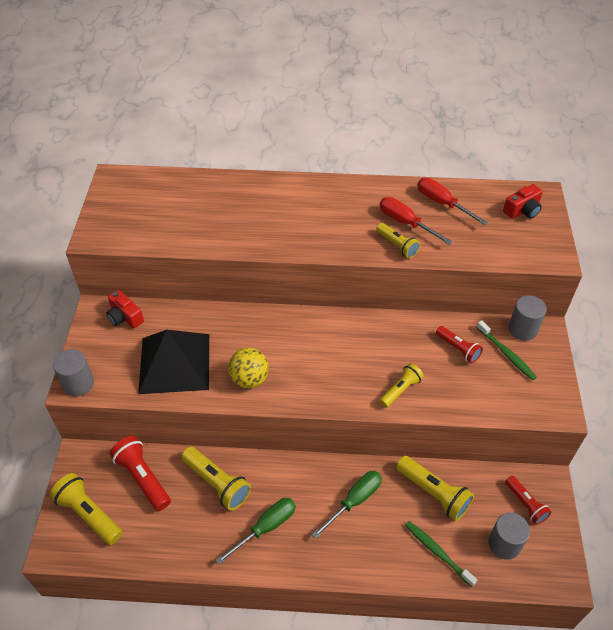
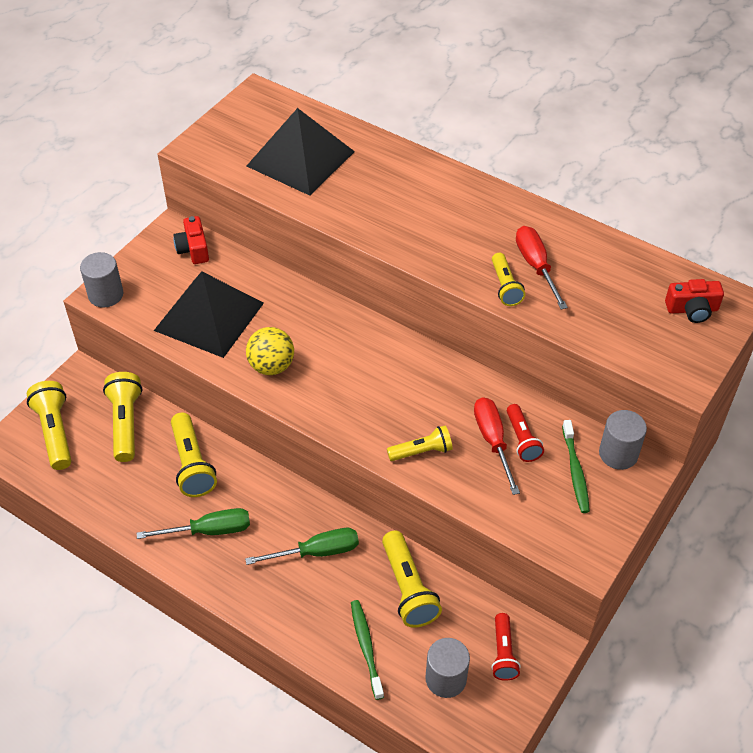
camera: 30 degrees right, 0 degrees up
(142, 478) = (125, 423): red flashlight -> yellow flashlight
(183, 213) = (300, 159): none -> black pyramid
(442, 203) = (598, 262): red screwdriver -> red screwdriver (492, 441)

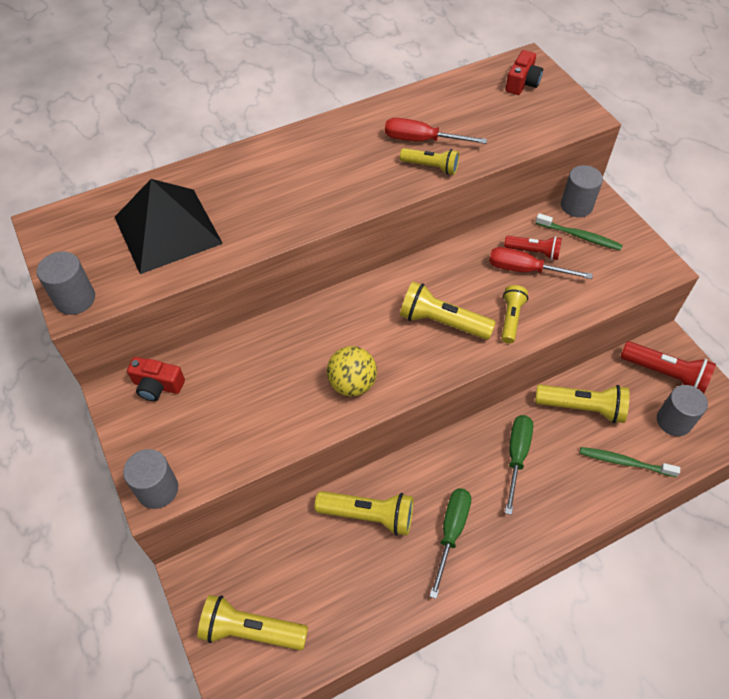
camera: 60 degrees left, 5 degrees up
(125, 423) = (283, 555): yellow flashlight -> yellow flashlight (442, 322)
(199, 145) = (75, 299): none -> grey cylinder
(209, 316) = (255, 408): black pyramid -> none
(503, 653) = (665, 374): red flashlight -> red flashlight, size x1.56

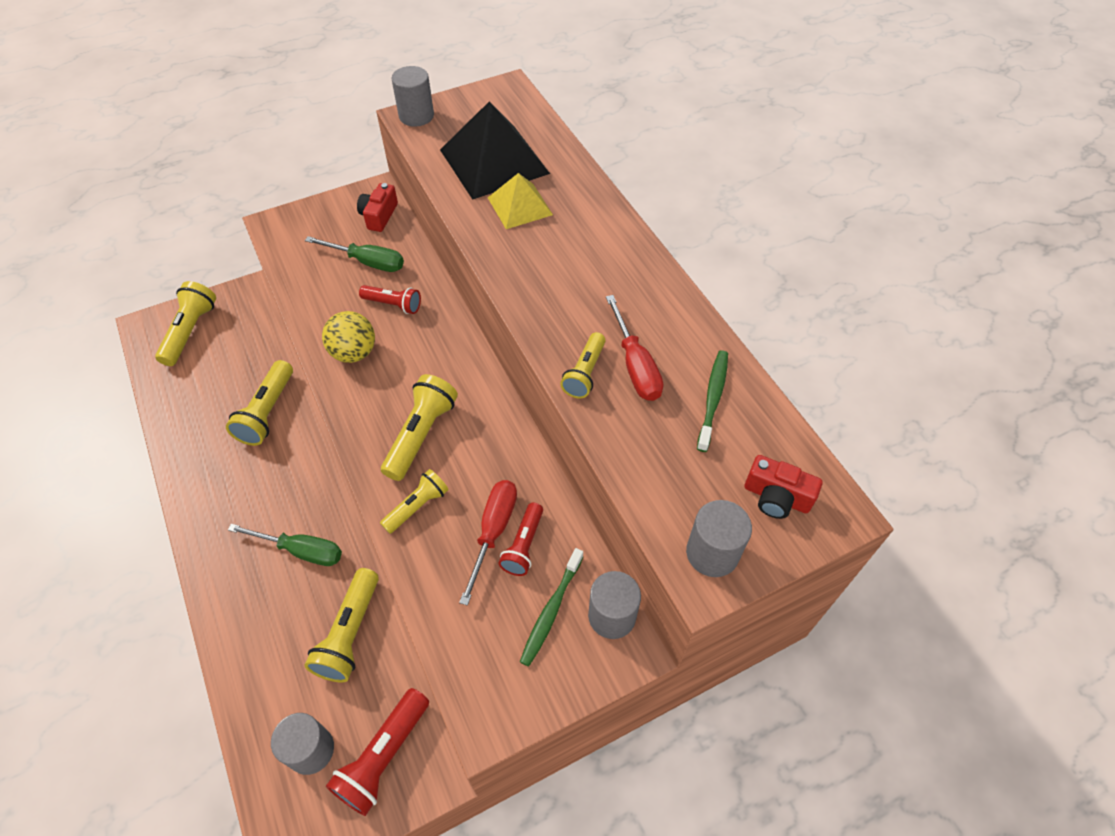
camera: 90 degrees right, 0 degrees up
(158, 489) = (277, 226): grey cylinder -> grey cylinder (712, 553)
(236, 209) = (519, 206): none -> yellow pyramid
(291, 358) = (393, 304): none -> red flashlight
(421, 140) = (635, 365): red screwdriver -> red screwdriver turned 150 degrees clockwise
(451, 532) = (232, 480): green screwdriver -> green screwdriver (367, 262)
(511, 318) = (417, 506): yellow flashlight -> yellow flashlight turned 60 degrees counterclockwise
(624, 462) = (268, 671): green toothbrush -> green toothbrush (713, 398)

